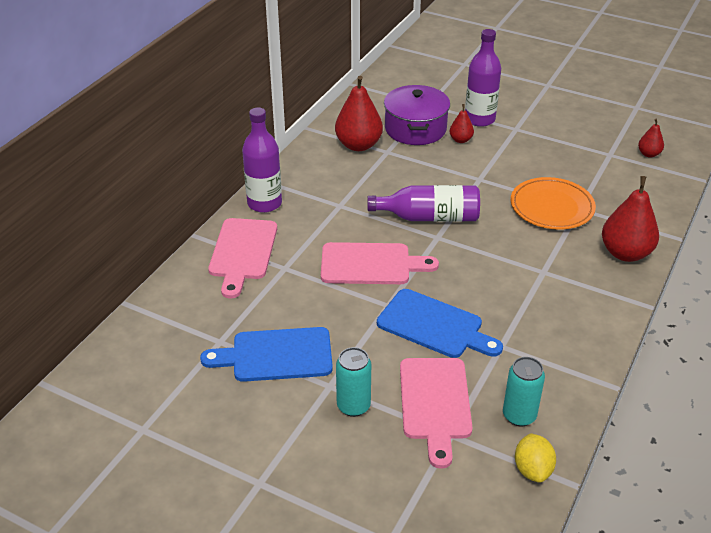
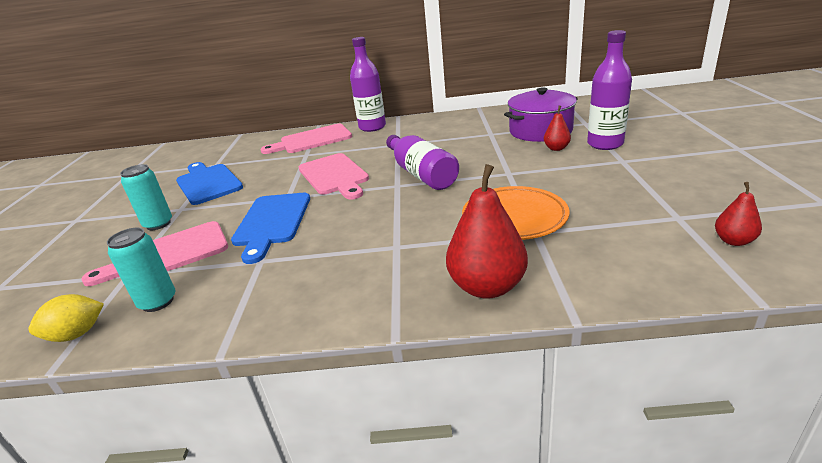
camera: 65 degrees right, 10 degrees down
(358, 145) = (483, 124): red pear -> none

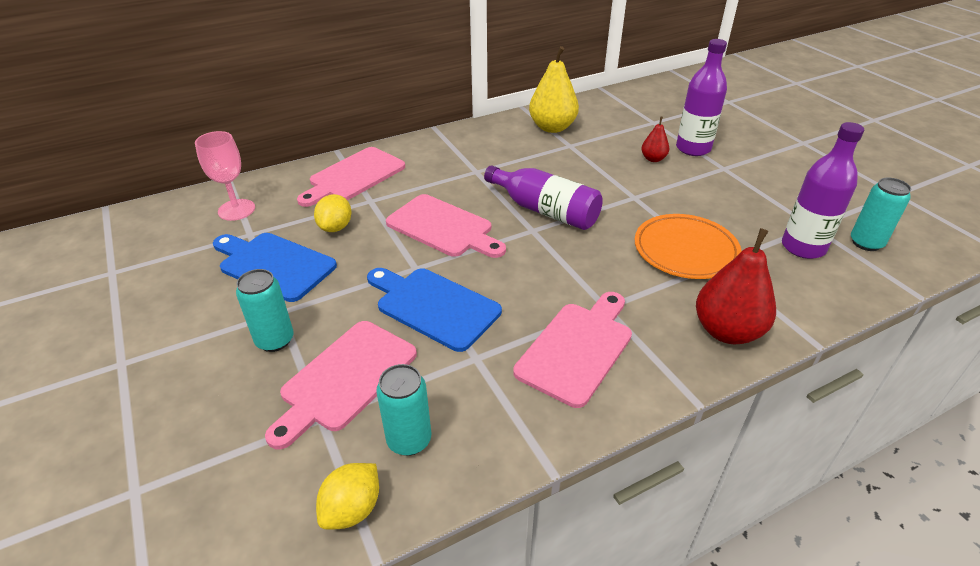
camera: 30 degrees left, 10 degrees up
(224, 151) = (236, 210): none -> pink goblet
(267, 167) = (336, 227): none -> yellow lemon
(272, 222) = (434, 306): blue cutting board -> blue cutting board turned 150 degrees clockwise
(339, 271) = (577, 349): none -> pink cutting board
(372, 127) = (417, 148): purple bottle -> purple bottle (803, 247)
(488, 121) = (552, 127): none -> yellow pear
(540, 131) = (618, 136): purple pot -> none
(733, 241) = (866, 243): red pear -> turquoise can

